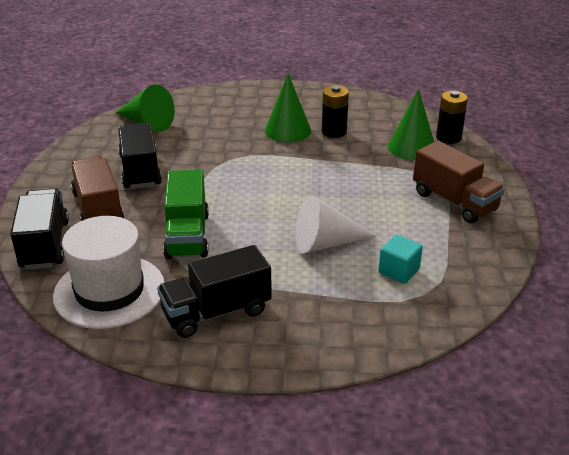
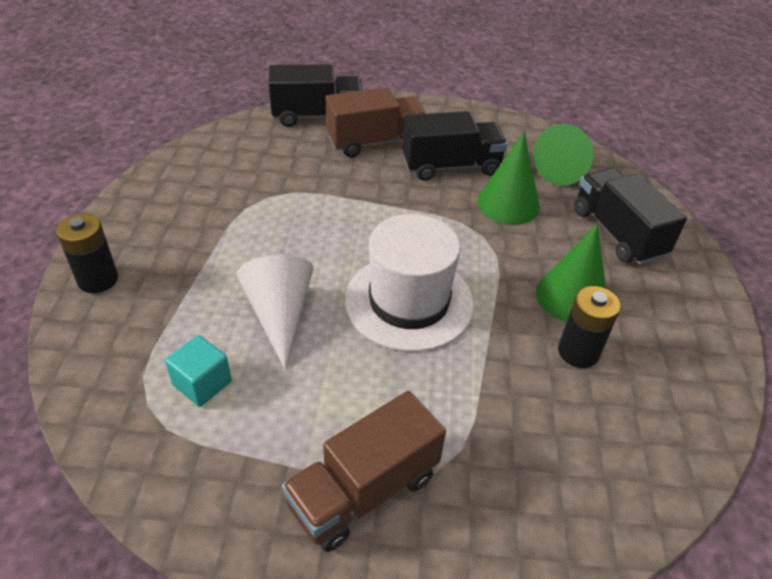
camera: 90 degrees right, 10 degrees up
(109, 291) = (236, 155): white hat -> white hat (409, 302)
(187, 235) = (317, 201): green truck -> none
(216, 312) = (180, 220): black truck -> black truck (617, 233)
(411, 147) = (541, 457): green cone -> green cone (508, 204)
(448, 137) = (590, 530): black battery -> black battery (98, 279)

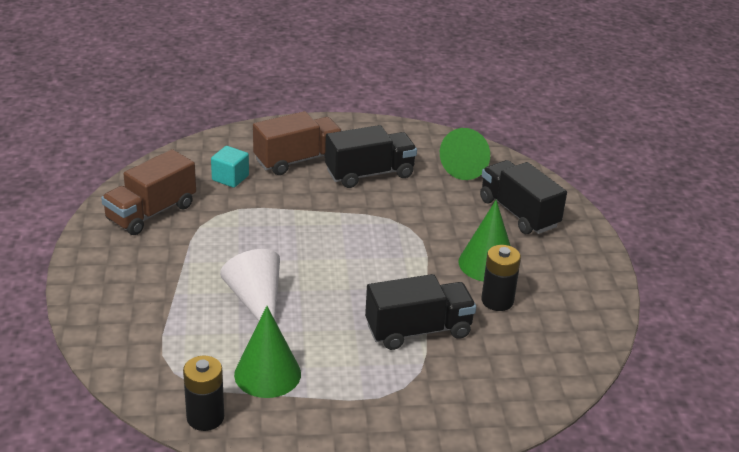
camera: 10 degrees left, 10 degrees down
(98, 279) = (95, 293): black battery -> black battery (205, 417)
(202, 383) = (211, 354): turquoise cube -> turquoise cube (230, 178)
(317, 116) = (238, 142): black truck -> black truck (418, 330)
(363, 490) = (354, 404): brown truck -> brown truck (151, 212)
(409, 302) = (358, 281): white hat -> none
(508, 204) = (425, 199): green cone -> green cone (267, 374)

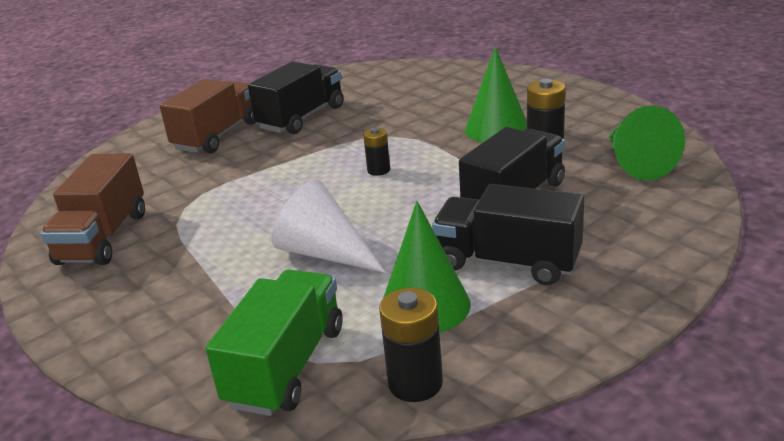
camera: 30 degrees left, 5 degrees down
(156, 365) = (286, 366): none -> green truck
(230, 178) = (162, 175): turquoise cube -> none
(363, 254) = (378, 170): none -> black battery
(468, 166) = (381, 80): green cone -> green cone (635, 163)
(518, 213) = (469, 90): black truck -> black truck (507, 262)

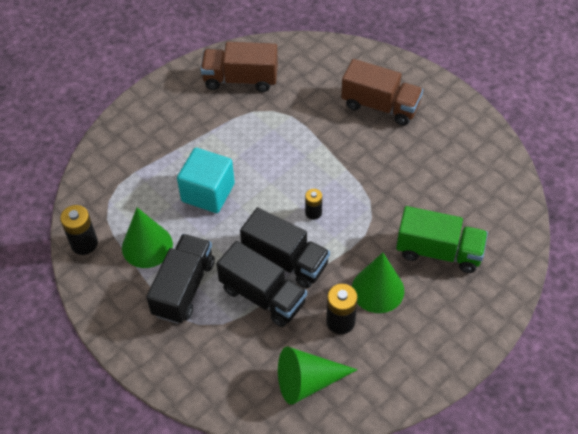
camera: 85 degrees right, 25 degrees up
(286, 366) = (107, 188): green truck -> green truck (438, 251)
(302, 118) = (410, 154): black truck -> black truck (285, 260)
(325, 253) = (208, 192): white cone -> turquoise cube

